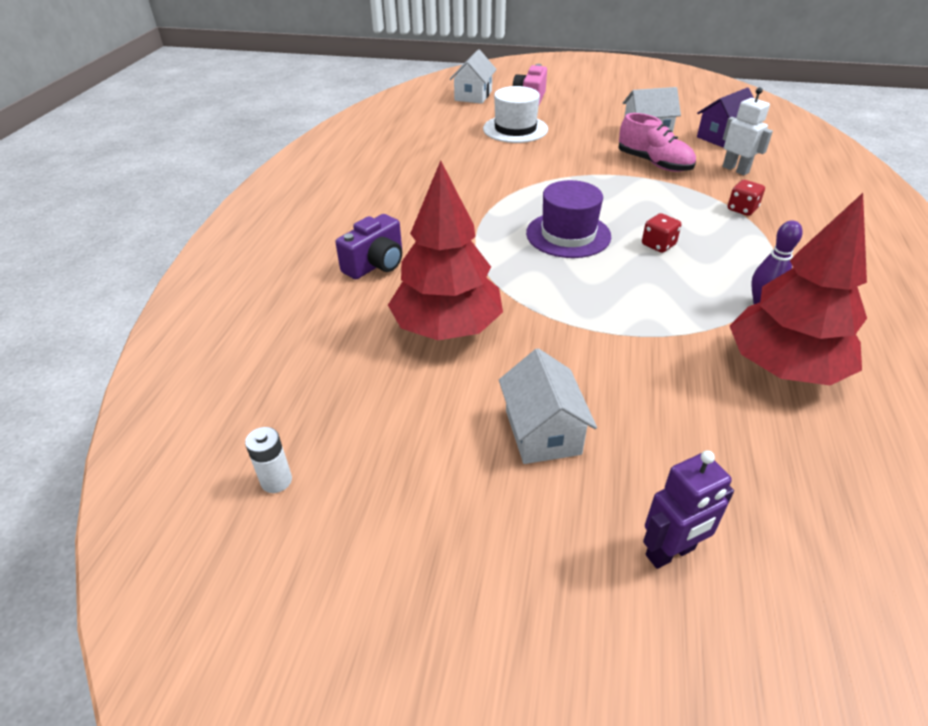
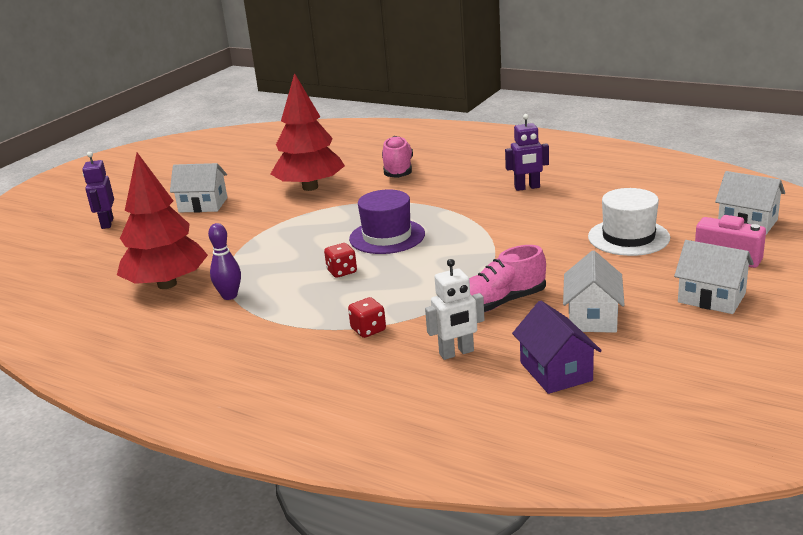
camera: 110 degrees right, 15 degrees down
(276, 481) = (239, 151): white battery -> none
(376, 264) = (398, 170): purple camera -> pink shoe
(422, 177) = (527, 187): none -> purple robot
(593, 102) = (711, 298): none -> white house

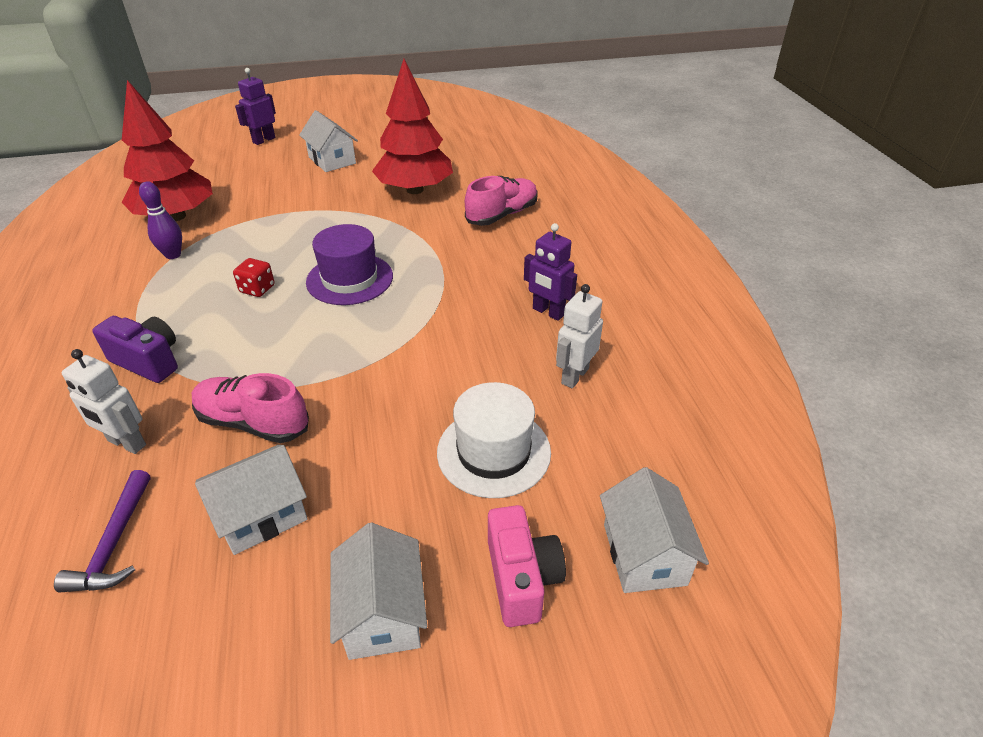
camera: 45 degrees right, 15 degrees up
(368, 330) = (148, 361): red dice -> purple camera
(556, 371) = (115, 543): purple house -> purple hammer
(596, 198) = (574, 376): none -> white robot

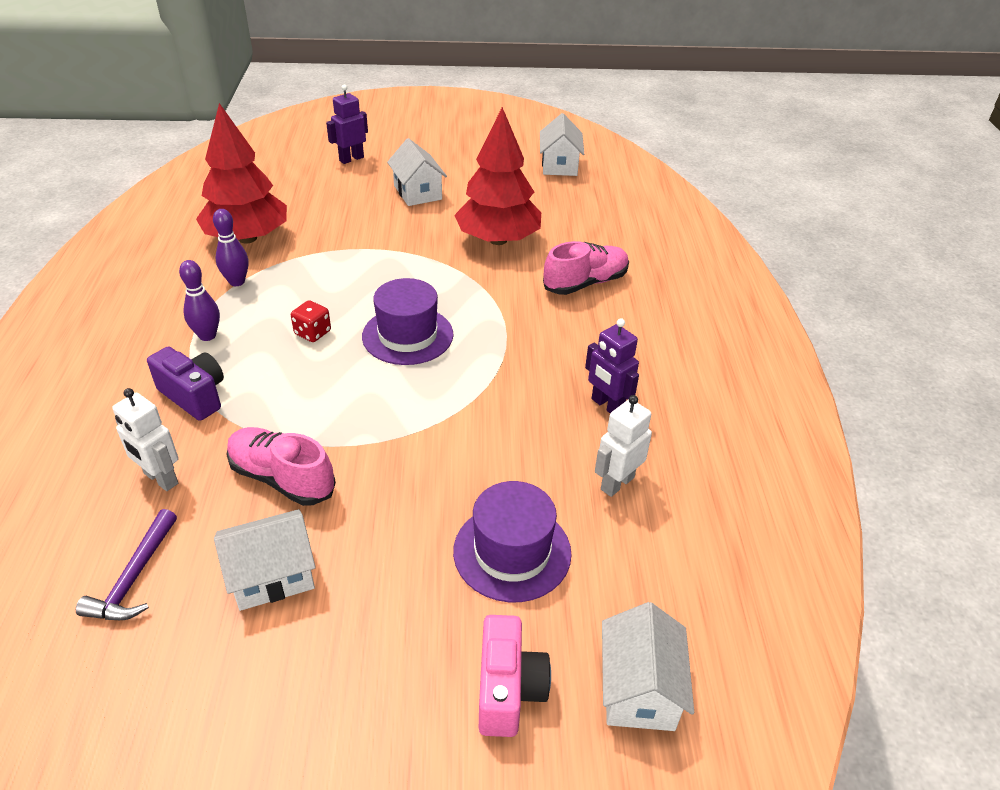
camera: 10 degrees right, 0 degrees up
(152, 306) = (207, 335): none -> purple bowling pin
(382, 613) = (366, 696): white house -> white house (559, 165)
(493, 452) = (512, 552): white hat -> purple hat

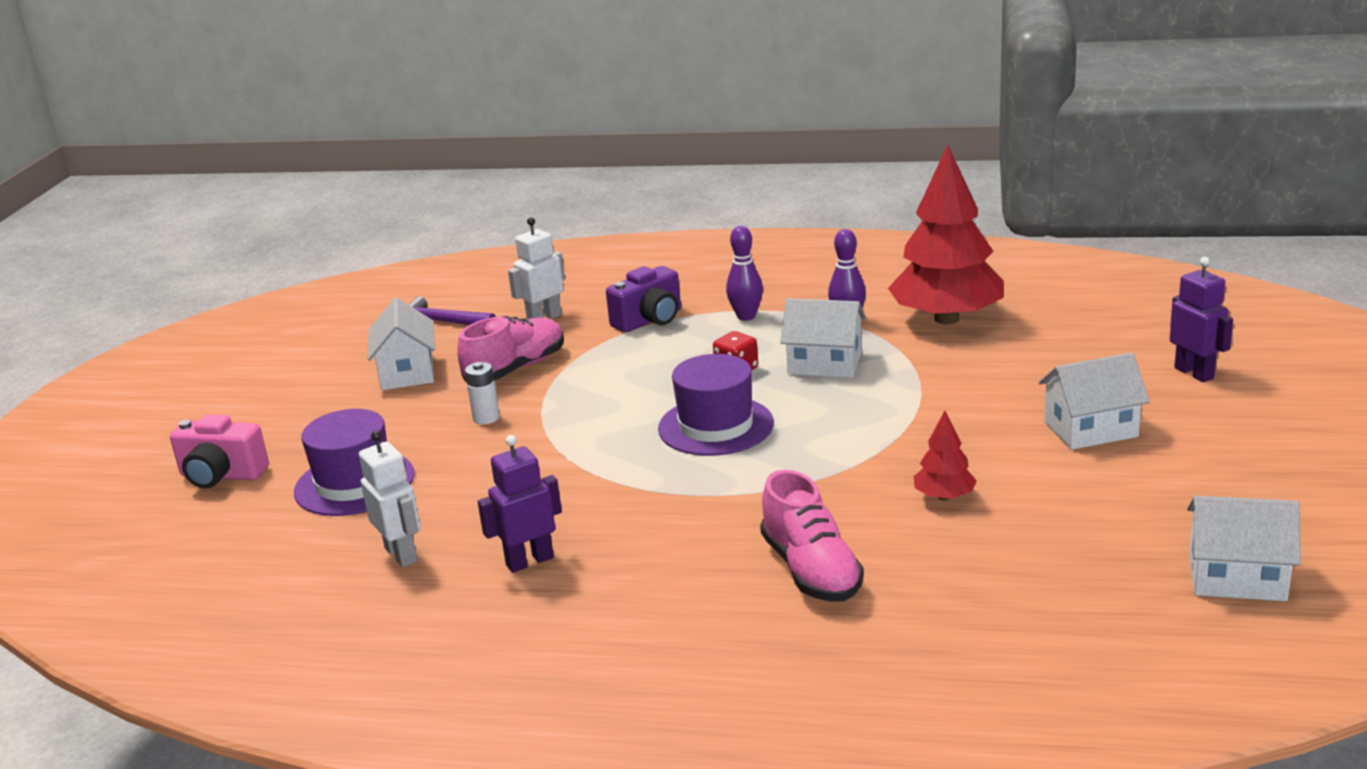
camera: 105 degrees right, 15 degrees down
(386, 479) = (486, 418): none -> white battery
(498, 239) = (944, 497): red tree -> red tree, size x0.44
(639, 689) = (167, 540): white house -> white house (824, 364)

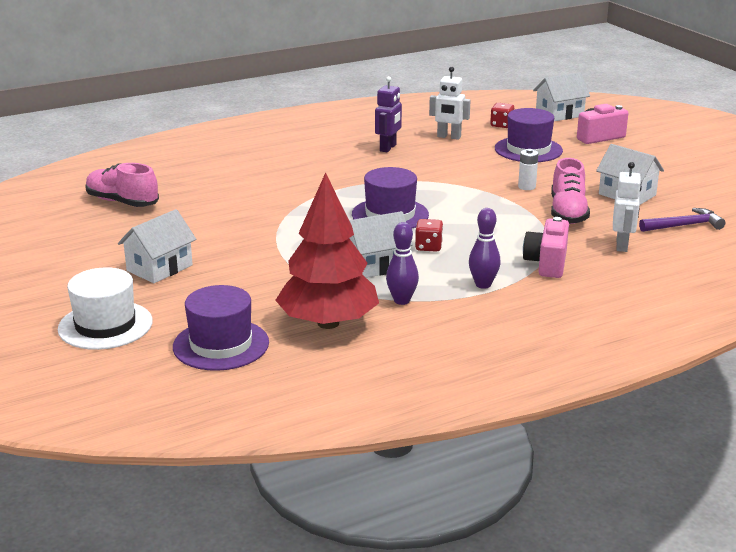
camera: 140 degrees right, 0 degrees up
(277, 555) = (501, 125): none -> red dice
(649, 320) = (547, 263): purple camera -> pink camera
(811, 570) = (255, 174): pink shoe -> pink shoe (122, 202)
(944, 497) = (219, 214): red tree -> none
(1074, 324) = (221, 345): none -> purple hat
(1194, 373) = (105, 325): purple robot -> white hat
(1236, 577) = (46, 218): white house -> white house (559, 114)

